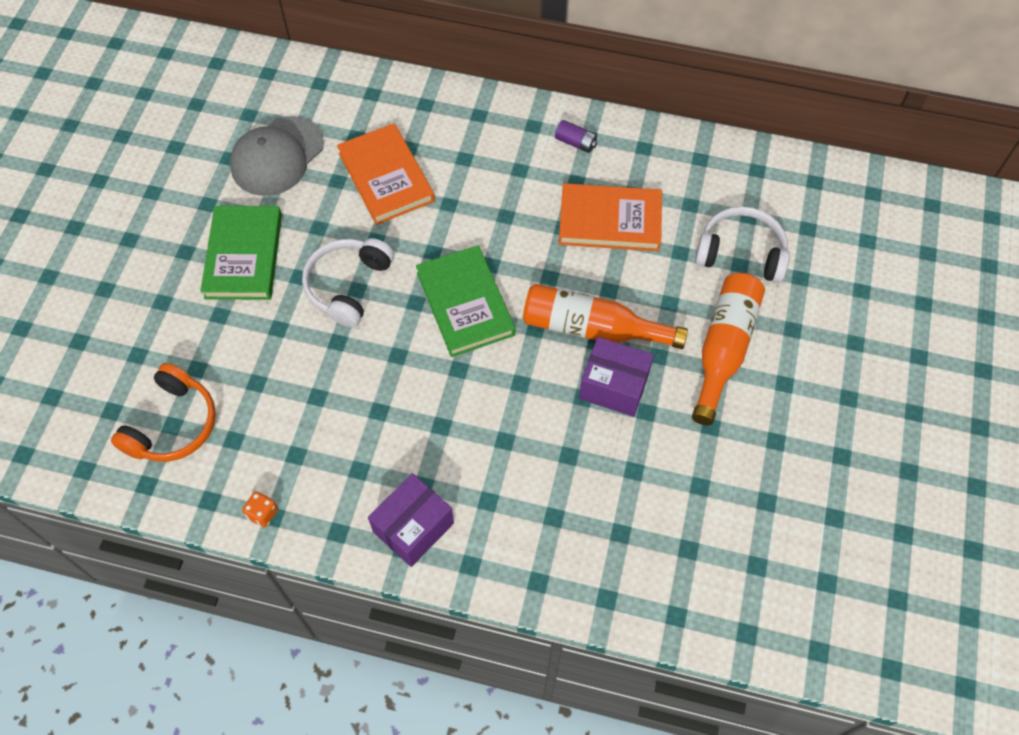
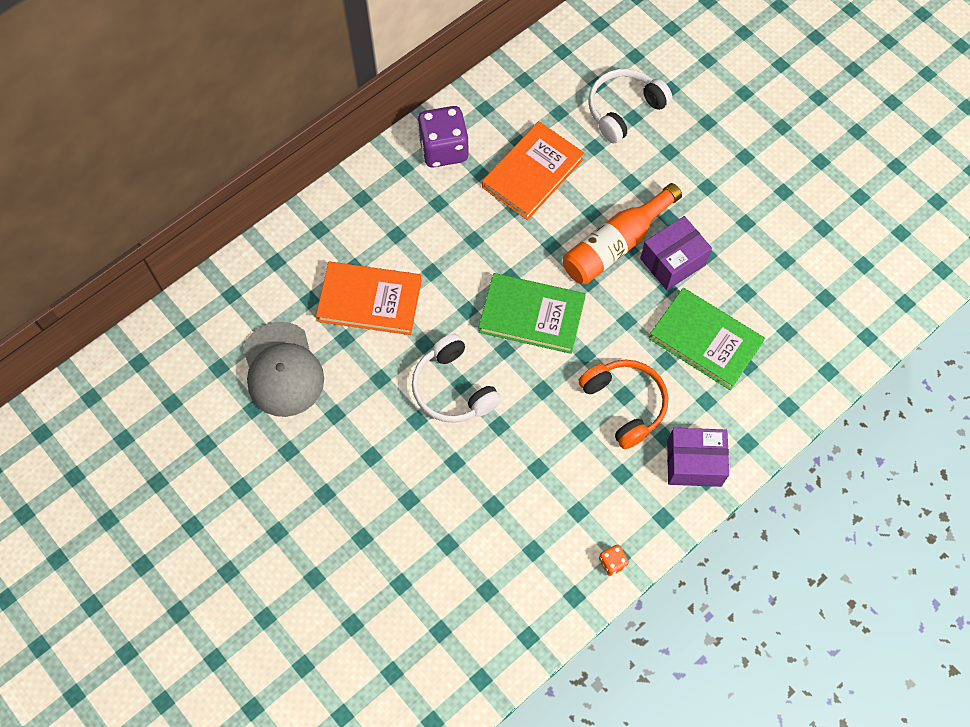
camera: 55 degrees left, 5 degrees up
(173, 424) = (487, 589): orange headphones -> orange headphones (624, 404)
(244, 256) = (364, 450): green book -> green book (705, 341)
(413, 527) = (694, 463): purple box -> purple box turned 75 degrees counterclockwise
(575, 142) = (443, 149): purple battery -> purple dice
(723, 349) = (692, 174): orange bottle -> none

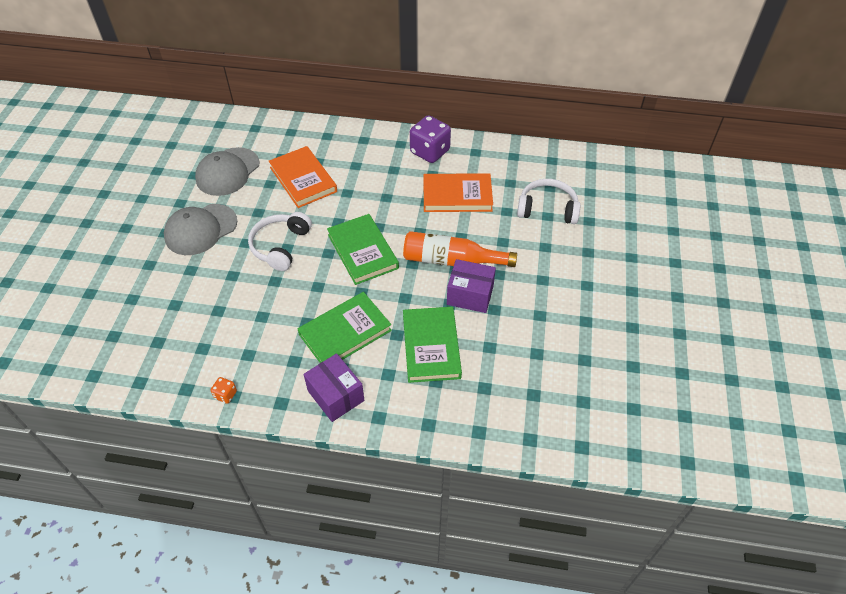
camera: 50 degrees right, 15 degrees down
(354, 453) = (201, 229): none -> grey cap
(624, 404) = (345, 332): orange headphones -> green book

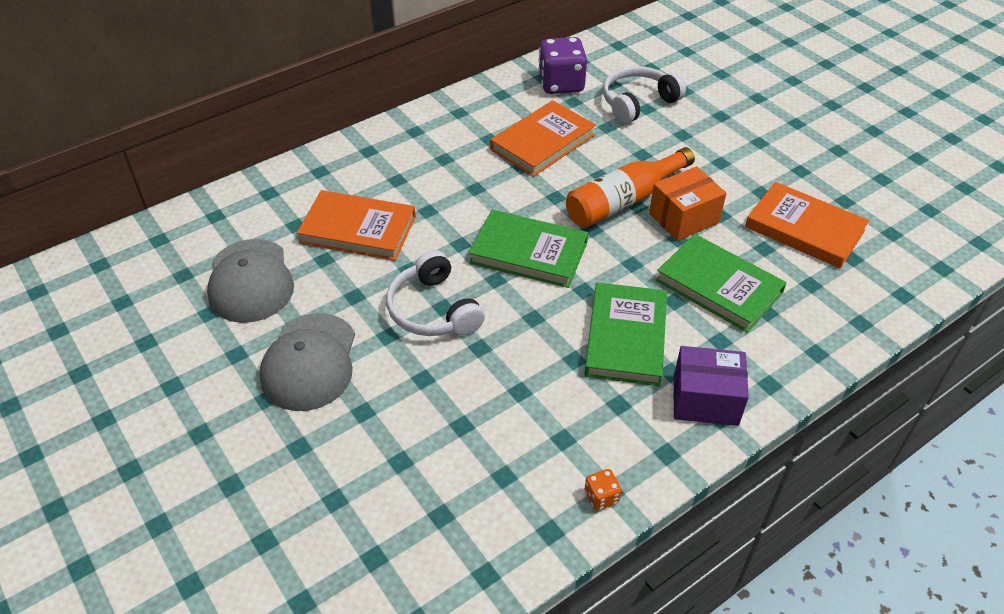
camera: 45 degrees left, 5 degrees down
(430, 152) = (456, 120): purple dice -> purple dice (561, 84)
(470, 295) = (684, 218): purple box -> orange box
(531, 355) = (804, 229): none -> orange book

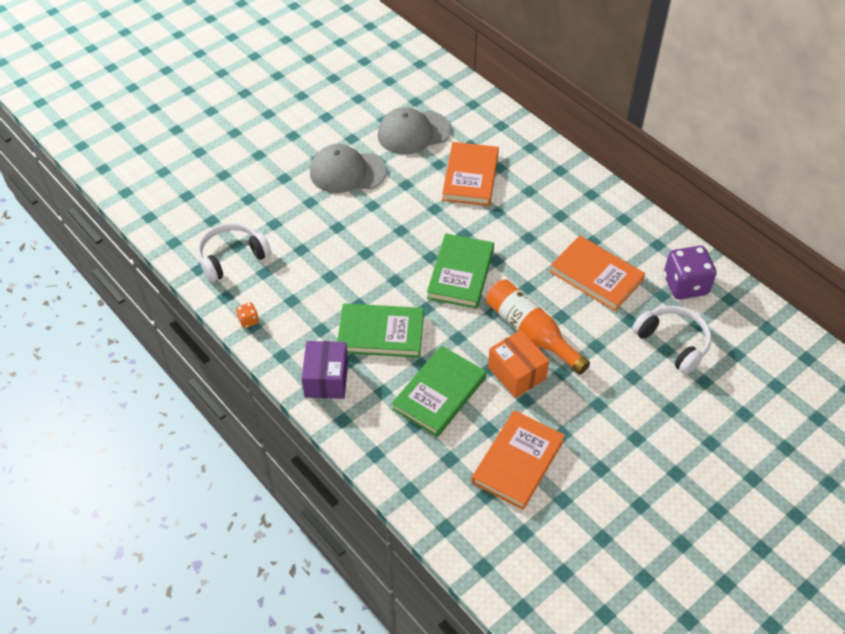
camera: 85 degrees right, 5 degrees up
(433, 310) = (397, 226): white headphones -> white headphones (232, 257)

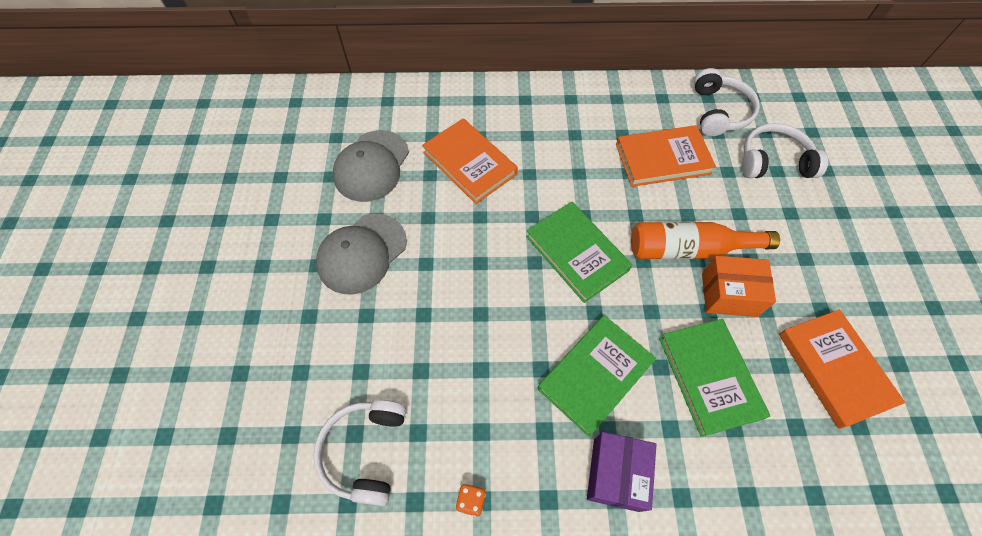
camera: 50 degrees left, 10 degrees up
(326, 379) = (616, 474): purple box -> purple box turned 60 degrees clockwise
(685, 285) = (719, 112): purple dice -> white headphones

